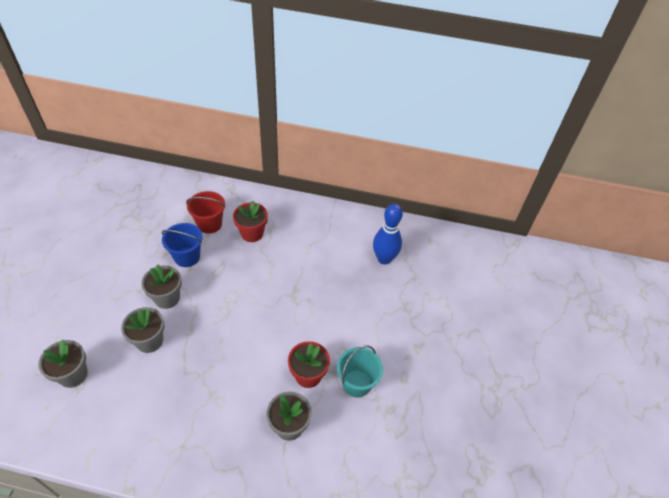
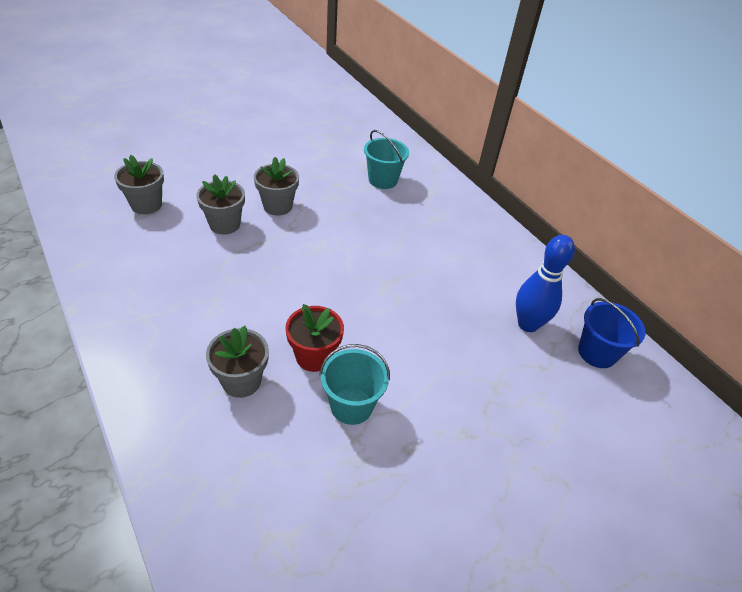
camera: 45 degrees right, 5 degrees down
(187, 257) = (332, 190): blue bucket -> blue bucket (597, 353)
(209, 224) = (383, 180): red bucket -> turquoise bucket
(252, 233) = (412, 210): red flower pot -> none

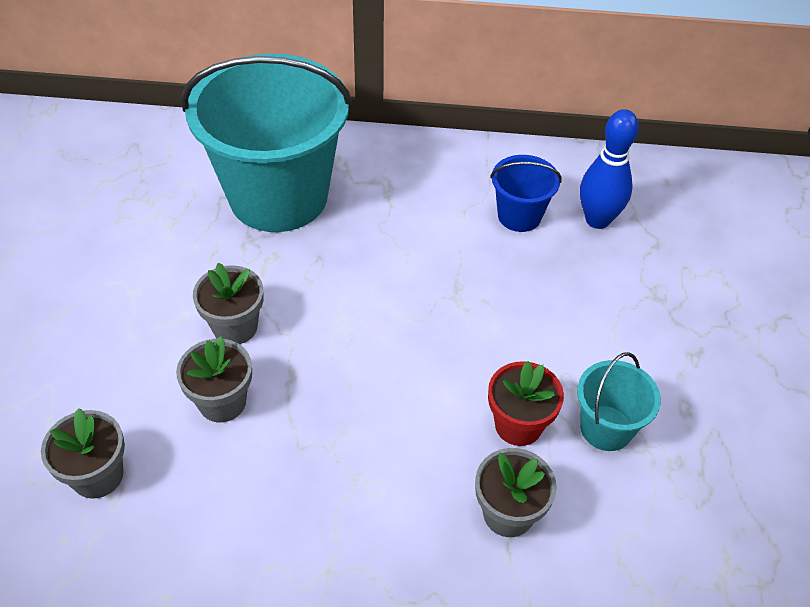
camera: 50 degrees left, 5 degrees up
(383, 180) = (278, 196): turquoise bucket -> turquoise bucket, size x2.27
(597, 353) = (665, 195): blue bucket -> blue bucket (519, 216)

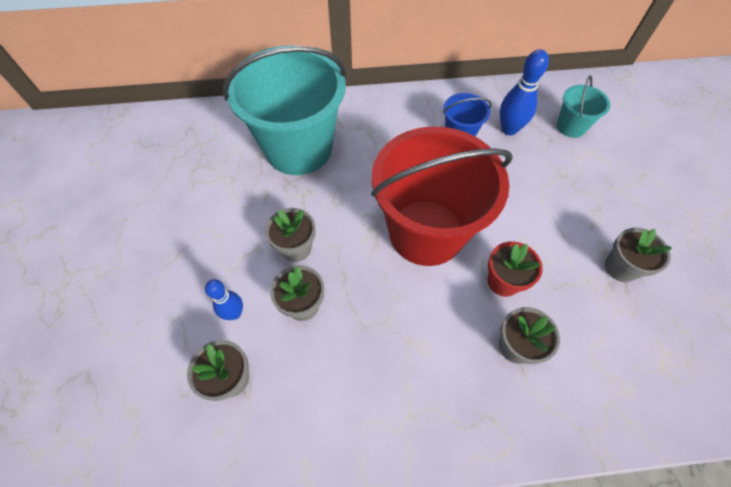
camera: 10 degrees left, 10 degrees up
(126, 395) = (234, 313): none -> blue bowling pin
(426, 339) = (426, 232): none -> red bucket
(606, 428) = (559, 272): turquoise bucket -> turquoise bucket (571, 127)
(703, 439) = (621, 268): none -> grey flower pot

